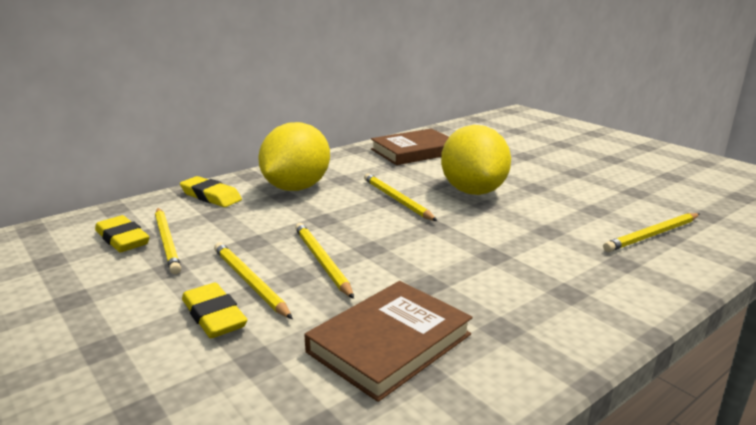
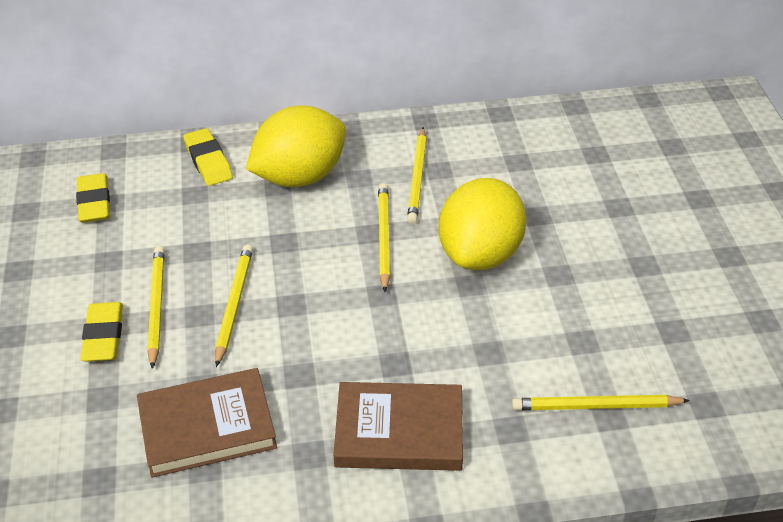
camera: 30 degrees right, 20 degrees up
(167, 242) = (127, 221): yellow pencil -> yellow pencil (417, 178)
(414, 151) = (489, 150): brown book -> brown book (399, 431)

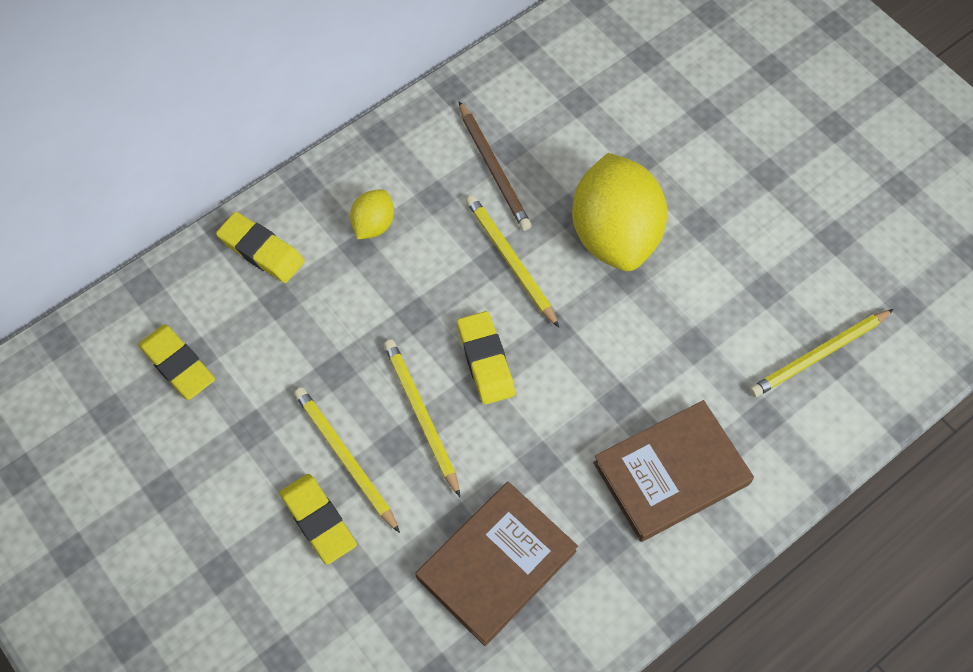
camera: 30 degrees left, 20 degrees up
(299, 177) = (373, 225): yellow lemon -> yellow lemon, size x0.46
(312, 291) = (485, 360): none -> yellow eraser
(417, 178) = (494, 169): yellow pencil -> brown pencil

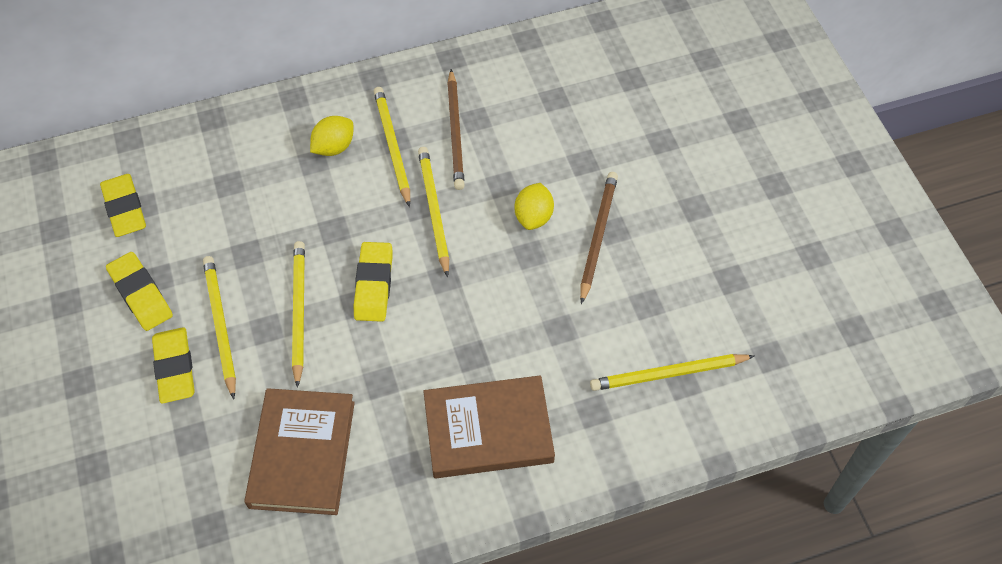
camera: 20 degrees right, 5 degrees down
(261, 250) = (234, 140): yellow eraser -> yellow eraser (141, 294)
(434, 204) = (392, 146): none -> yellow pencil
(496, 564) = (302, 454): brown book -> brown book turned 60 degrees counterclockwise
(615, 235) = (533, 217): yellow lemon -> yellow lemon, size x0.46
(687, 235) = (597, 236): none -> brown pencil

